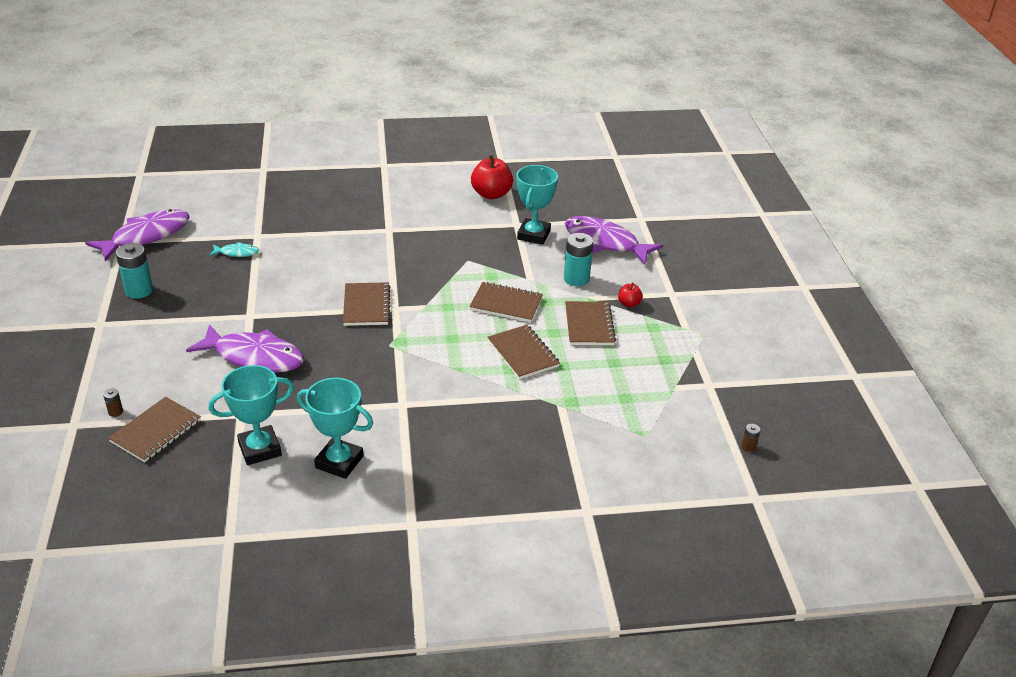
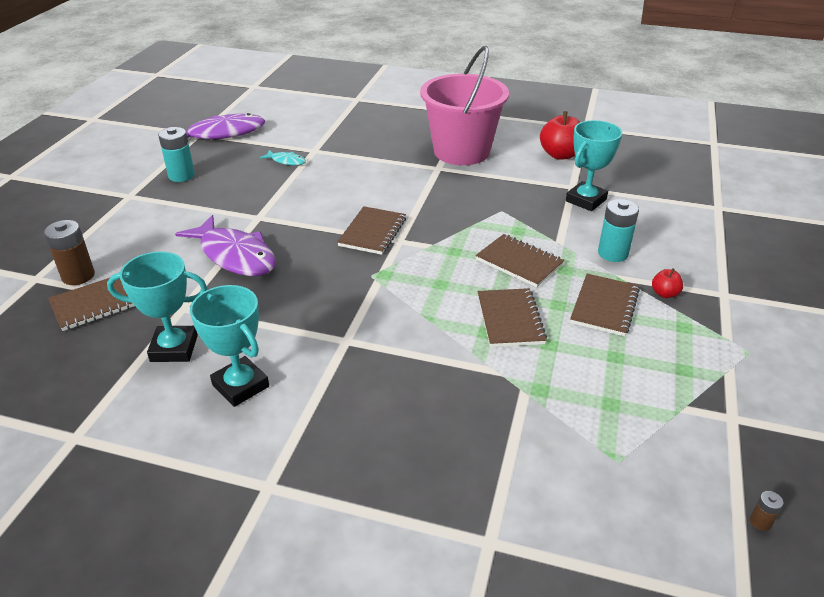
camera: 25 degrees right, 0 degrees up
(115, 412) = (78, 276): brown battery -> brown battery, size x2.17
(401, 208) = (461, 151): none -> pink bucket
(605, 242) = (664, 223): purple fish -> none

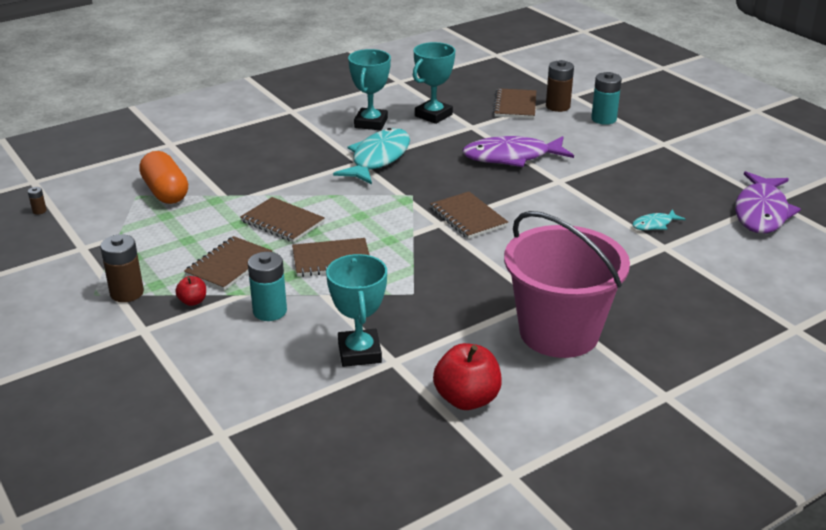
camera: 130 degrees right, 5 degrees down
(181, 175) = (679, 171): turquoise battery -> turquoise battery (603, 119)
(240, 386) = (371, 123): turquoise trophy -> turquoise trophy turned 75 degrees counterclockwise
(324, 331) = (378, 158): none -> turquoise fish
(580, 441) = (165, 192): none -> orange capsule
(604, 306) = (229, 265): brown notebook -> brown notebook turned 60 degrees clockwise
(717, 334) = (127, 293): none -> brown battery

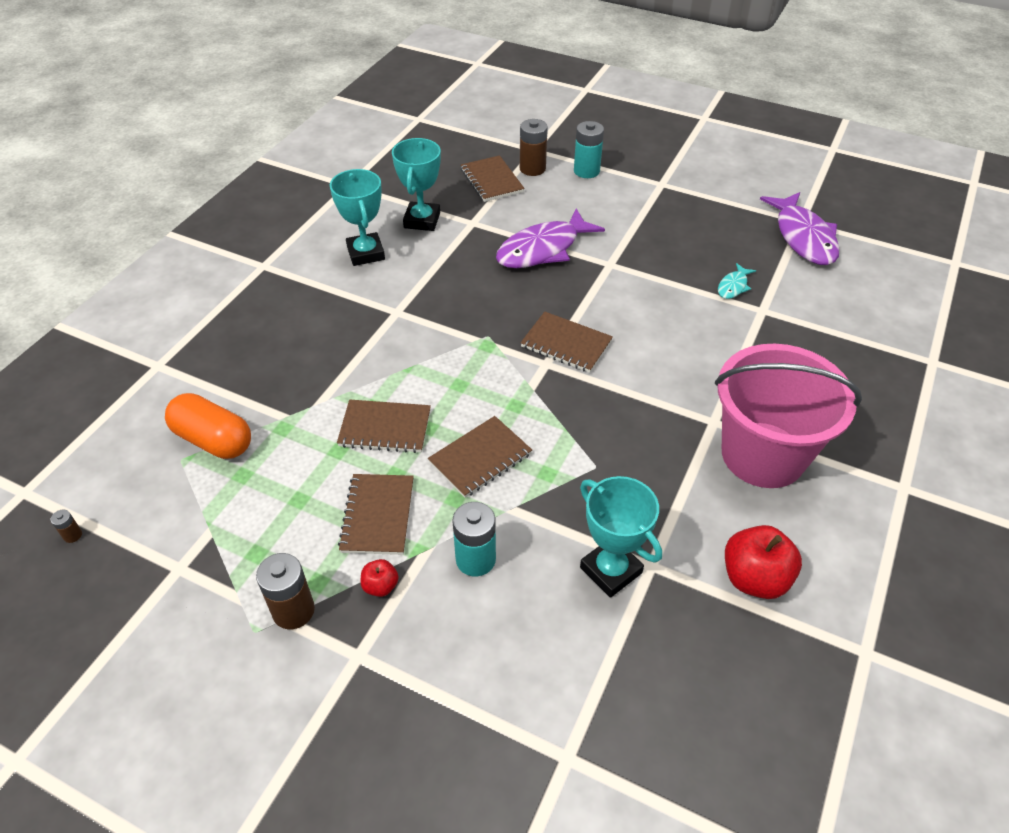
camera: 30 degrees left, 15 degrees up
(378, 158) = (413, 299): turquoise fish -> none

